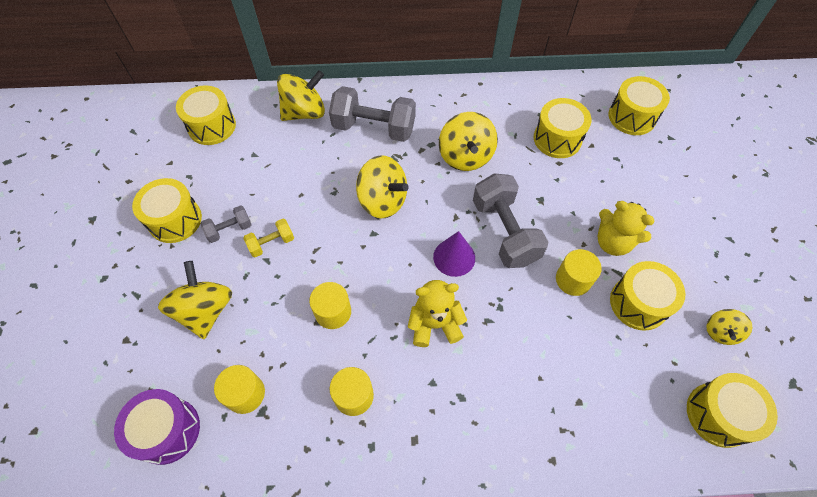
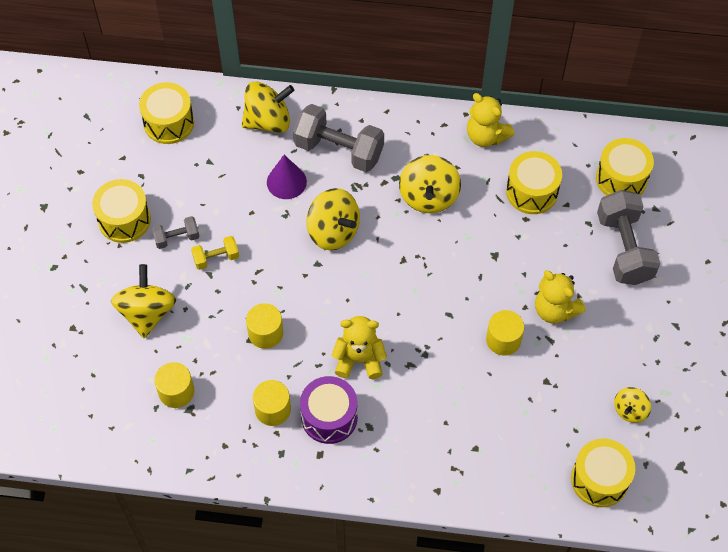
camera: 10 degrees right, 0 degrees up
(167, 430) = (106, 411): purple drum -> purple drum (329, 417)
(454, 257) = (392, 300): purple cone -> purple cone (286, 182)
(503, 98) = (486, 136): none -> yellow teddy bear
(504, 232) = (449, 282): grey dumbbell -> grey dumbbell (624, 248)
(638, 303) = (560, 372): yellow drum -> none

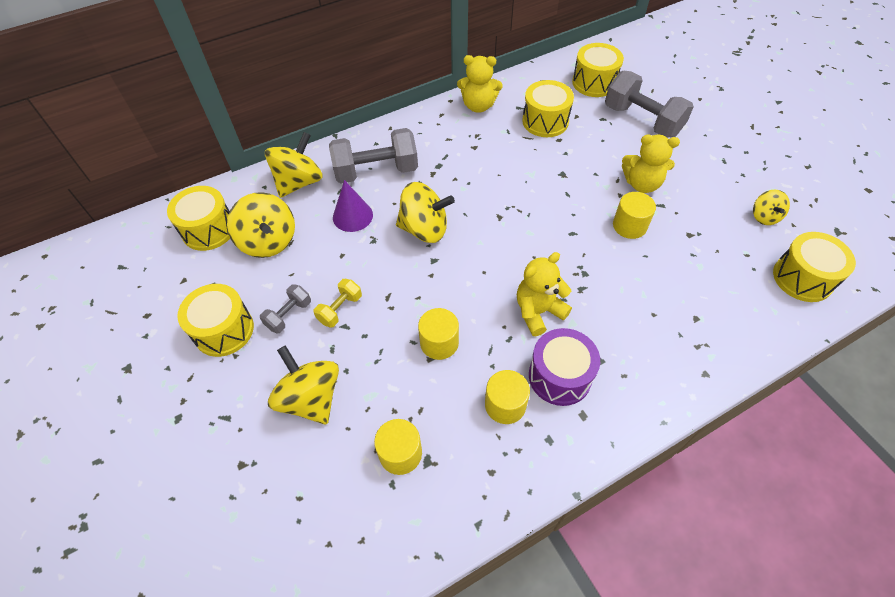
camera: 35 degrees left, 5 degrees down
(428, 196) = (476, 164): yellow spinning top -> yellow spinning top (268, 241)

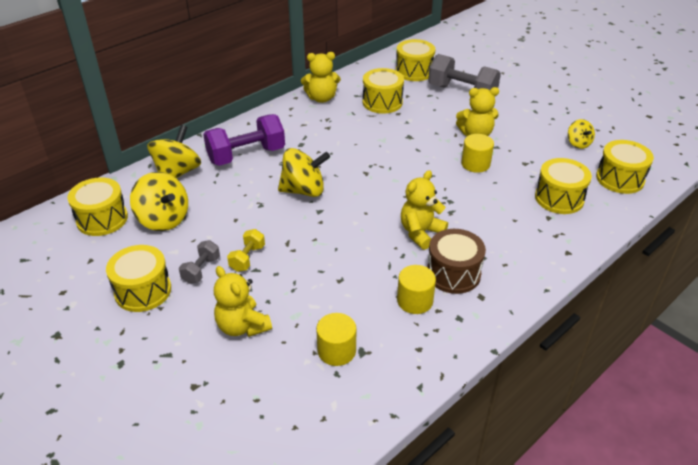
camera: 15 degrees left, 15 degrees down
(311, 398) = (242, 326): yellow spinning top -> yellow teddy bear
(352, 216) = (236, 190): purple cone -> none
(376, 171) = (246, 155): grey dumbbell -> purple dumbbell
(439, 343) = (344, 267): yellow cylinder -> none
(560, 376) = (453, 273): purple drum -> brown drum
(717, 293) = (559, 198): none -> yellow drum

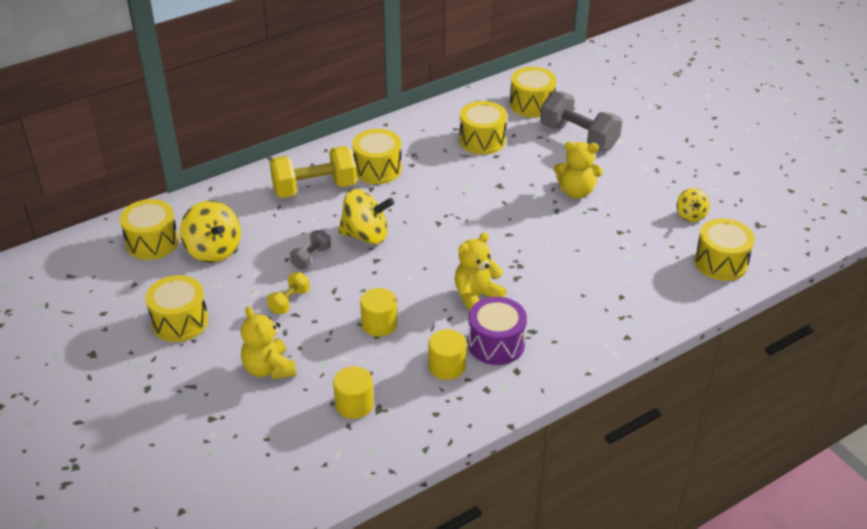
camera: 10 degrees right, 0 degrees up
(177, 172) = (238, 200): yellow spinning top -> none
(201, 270) = (241, 308): grey dumbbell -> grey dumbbell (311, 258)
(246, 155) = (314, 188): purple dumbbell -> yellow dumbbell
(321, 98) = (414, 128): yellow teddy bear -> none
(453, 273) = (496, 344): brown drum -> purple drum
(475, 164) = (563, 226): yellow cylinder -> yellow cylinder (379, 324)
(559, 198) = (642, 276): yellow drum -> yellow drum (377, 169)

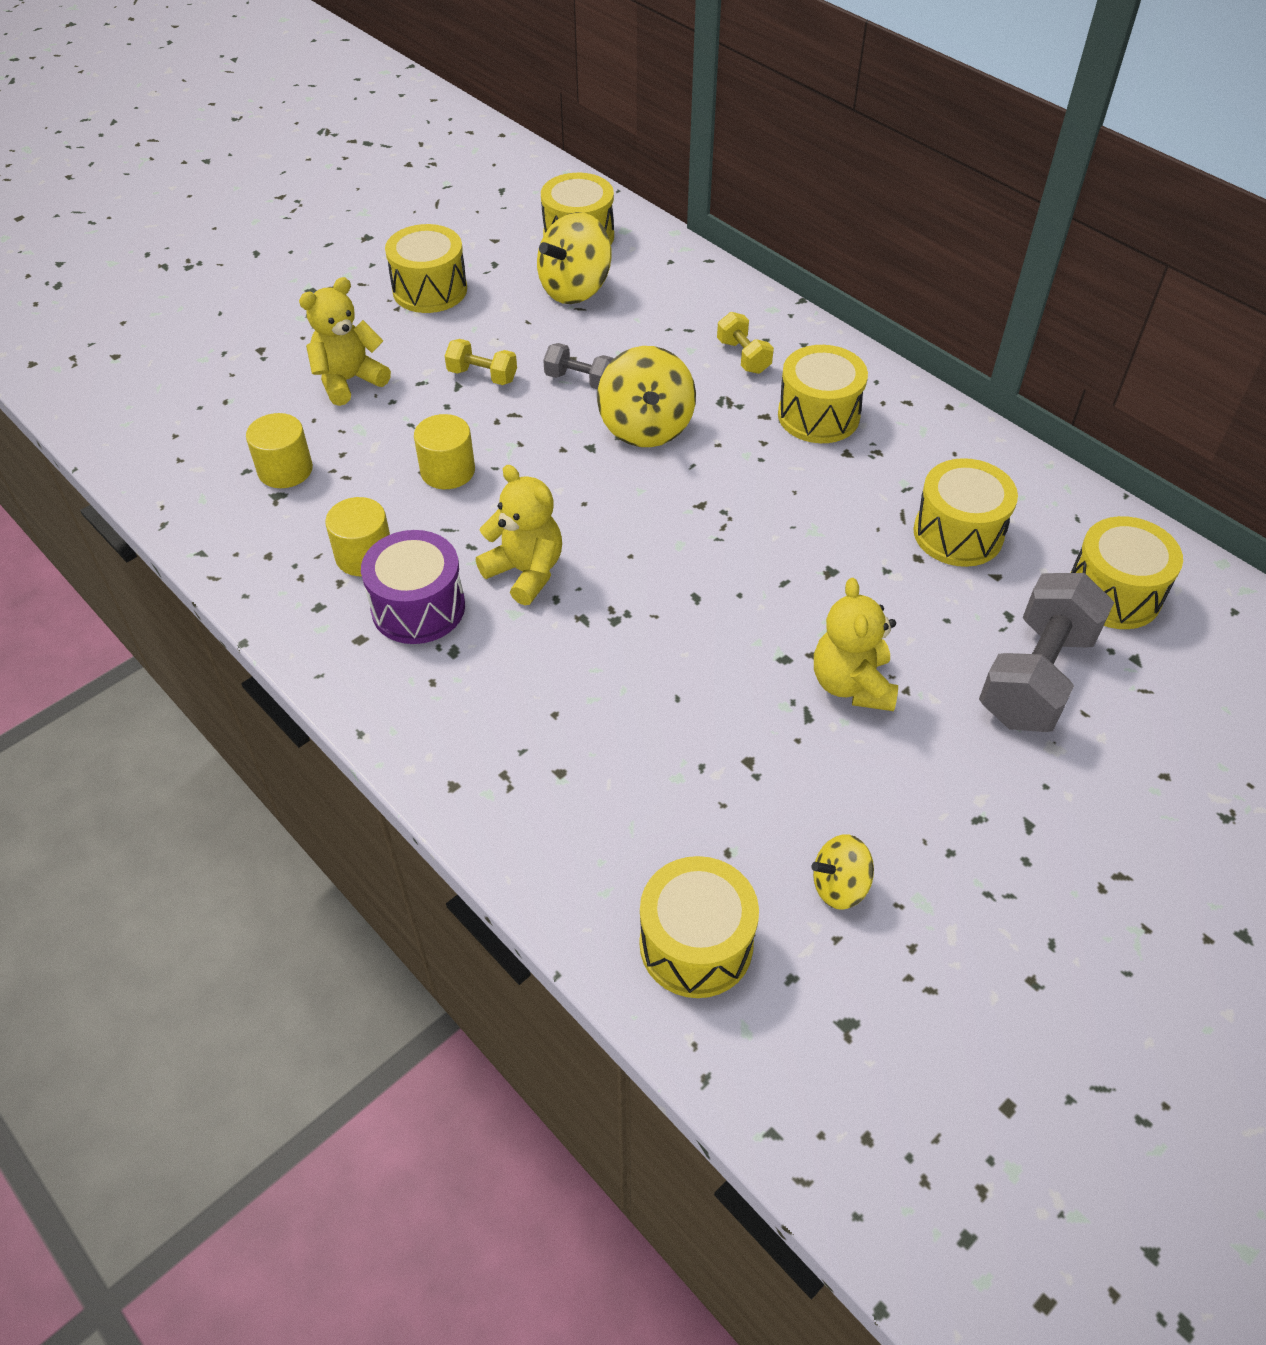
camera: 80 degrees right, 10 degrees up
(314, 188) = (743, 356): yellow dumbbell -> yellow dumbbell, size x0.50

